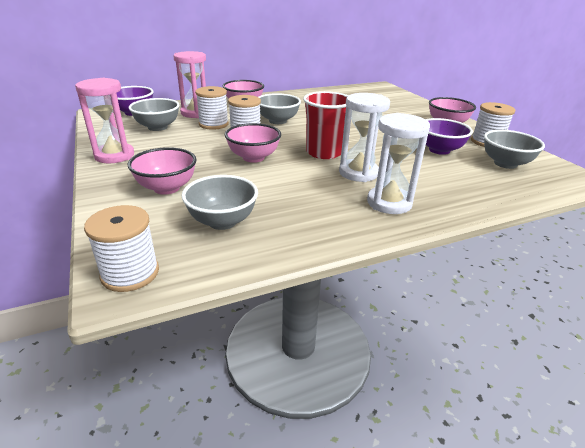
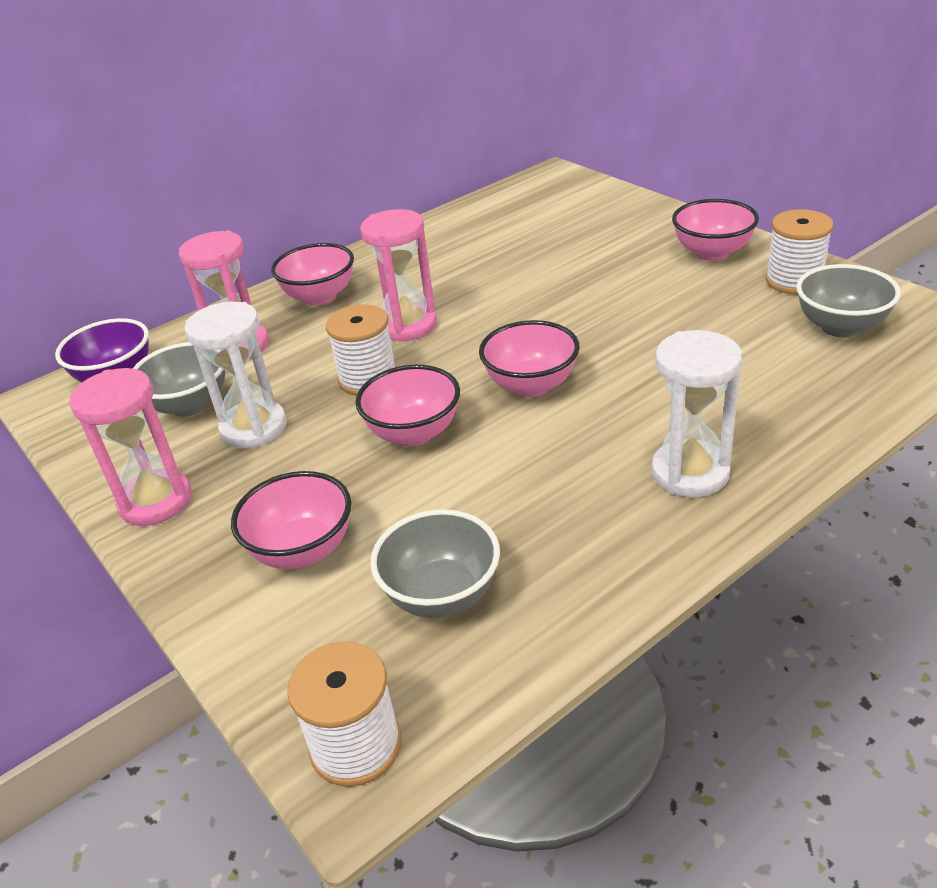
camera: 10 degrees left, 5 degrees up
(213, 124) = (292, 367): white spool -> none
(277, 121) = (408, 325): grey bowl -> pink hourglass
(324, 152) = (531, 385): red cup -> pink bowl
(358, 173) = (611, 418): white hourglass -> white hourglass (254, 428)
(439, 150) = (723, 323): purple bowl -> none

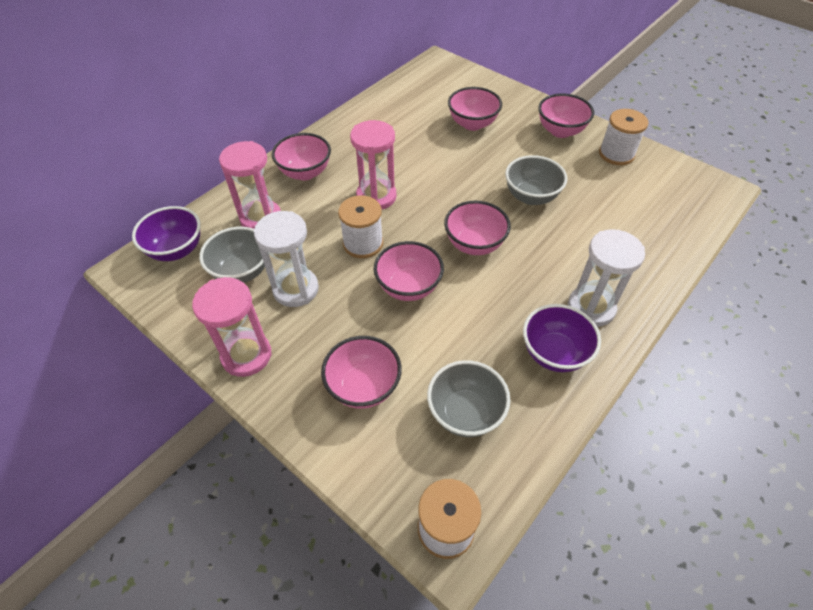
camera: 15 degrees left, 15 degrees up
(579, 244) = (472, 124): none -> pink bowl
(610, 528) = (554, 353): none -> purple bowl
(840, 327) = (652, 191): grey bowl -> grey bowl (531, 196)

